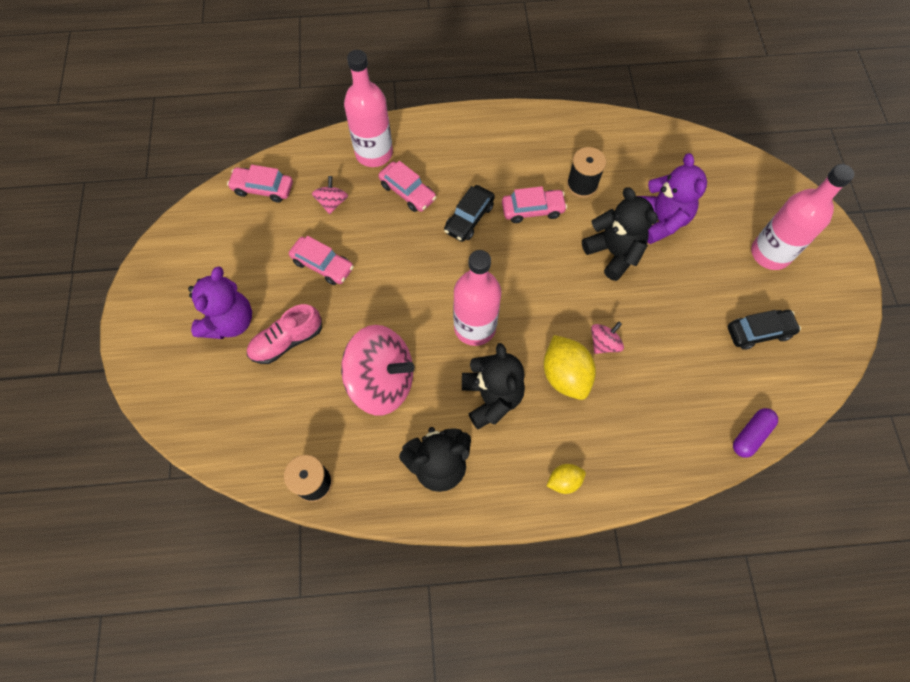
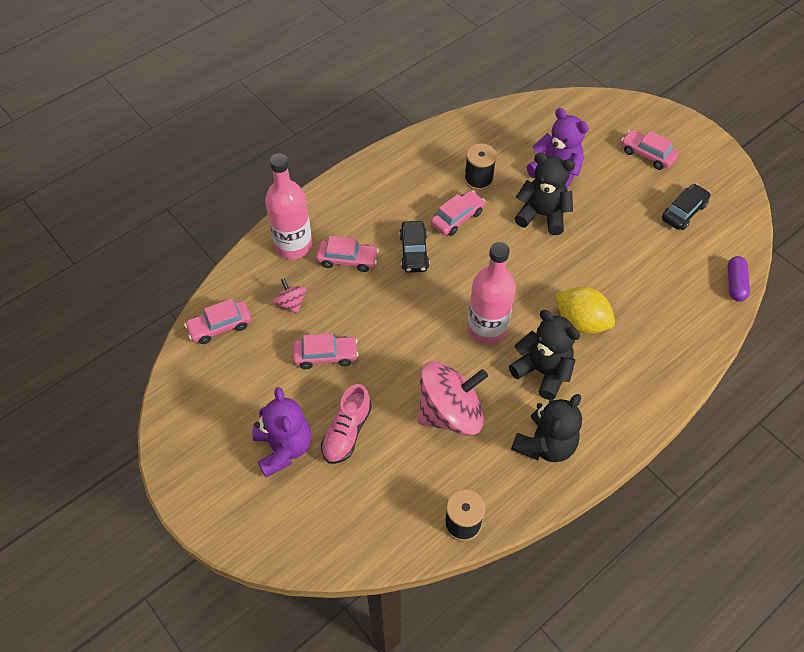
camera: 35 degrees left, 10 degrees down
(564, 481) = (642, 396): yellow lemon -> none
(604, 343) = (589, 283): pink spinning top -> none
(770, 253) = (647, 154): pink bottle -> pink car

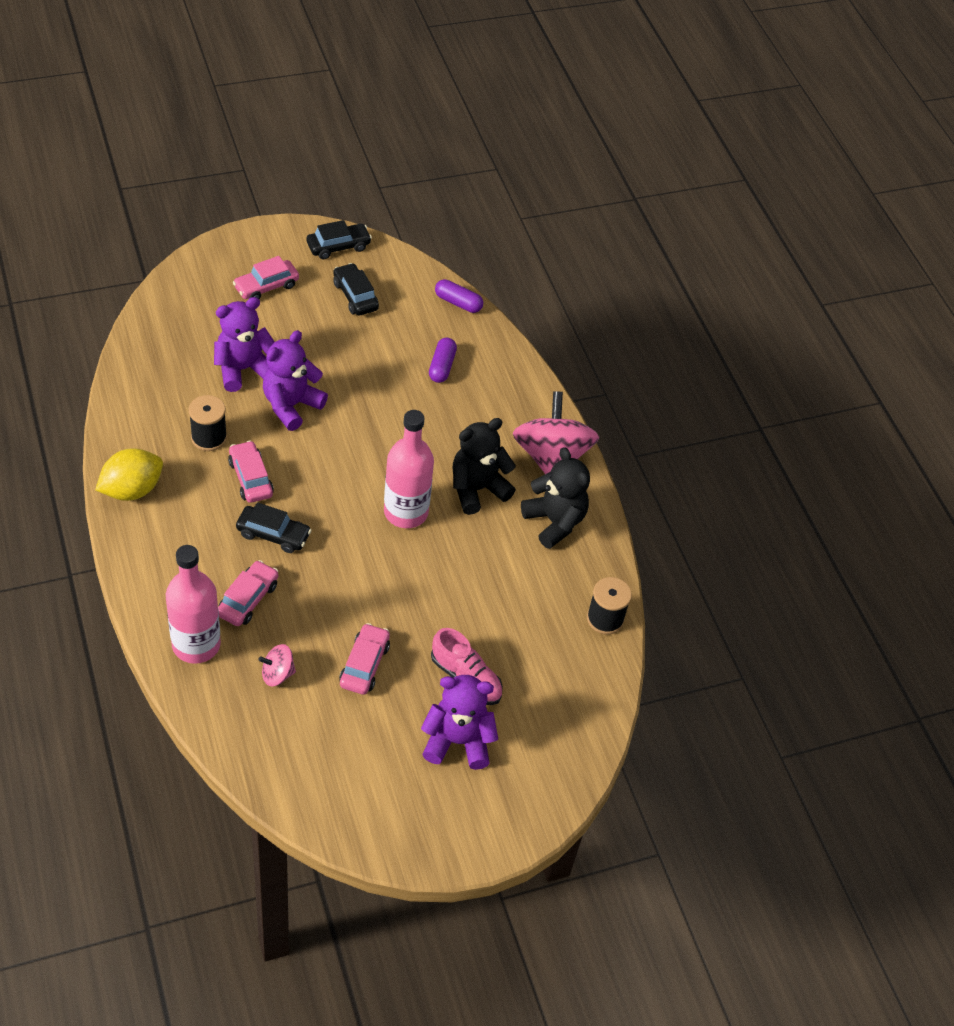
camera: 75 degrees left, 5 degrees down
(220, 326) = (271, 755): pink car -> none
(450, 413) = (486, 582): pink spinning top -> pink spinning top (551, 457)
(542, 215) = (291, 405): black teddy bear -> purple teddy bear
(581, 322) = (438, 434): yellow lemon -> yellow lemon (132, 489)
(655, 298) = (442, 366): none -> purple capsule
(726, 181) = (338, 246): none -> black car

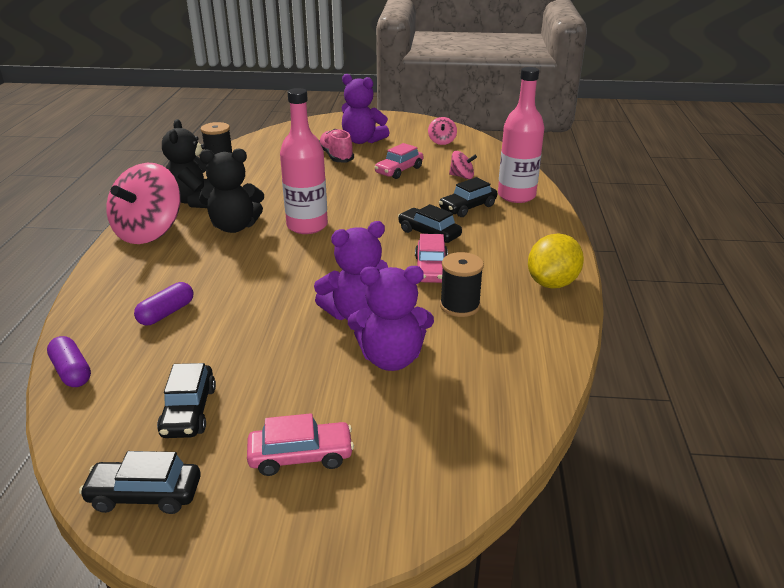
camera: 150 degrees left, 20 degrees down
(132, 489) = (552, 283): yellow lemon -> yellow lemon turned 45 degrees counterclockwise
(248, 599) = (468, 207): pink car -> black car
(341, 777) = (442, 141): none -> pink spinning top

